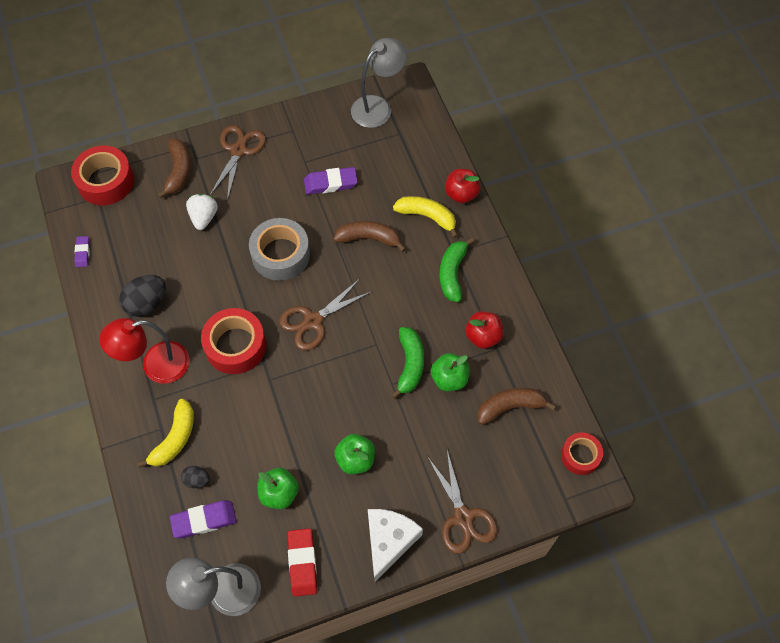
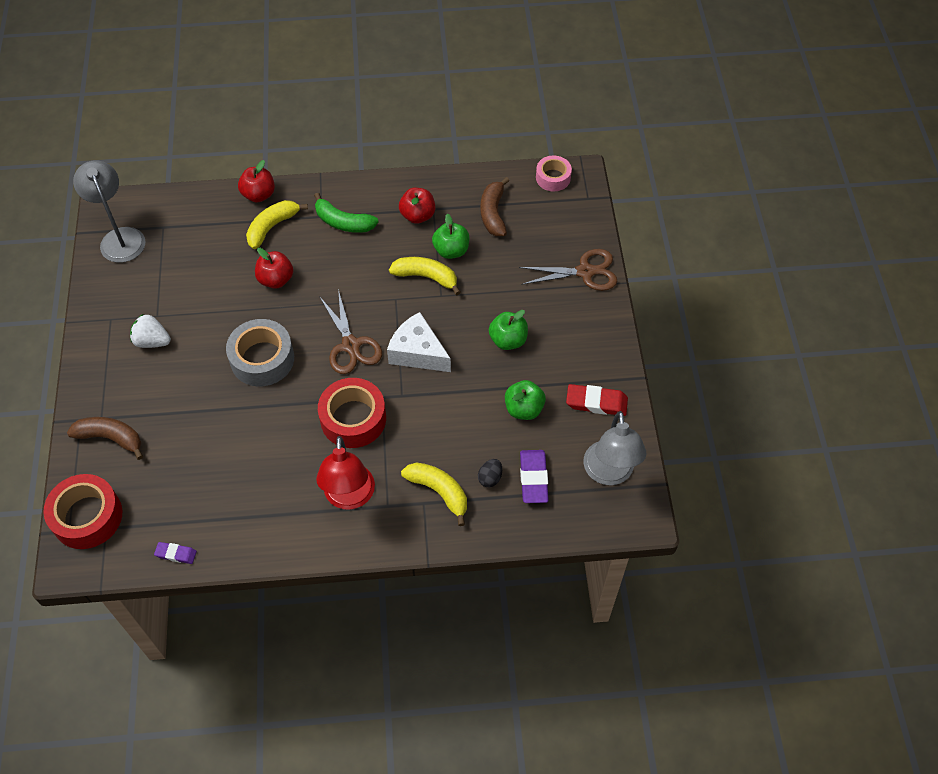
camera: 75 degrees left, 5 degrees down
(147, 303) = (270, 495): black egg -> none
(204, 217) = (184, 422): white strawberry -> white strawberry (152, 341)
(238, 150) = (111, 374): brown scissors -> none
(330, 183) = (195, 298): purple eraser -> none
(369, 238) = (276, 279): brown banana -> red apple
(389, 541) = (593, 331): white cheese -> white cheese (417, 352)
(410, 364) = (426, 277): green banana -> yellow banana
(580, 456) = (553, 178): red tape -> pink tape

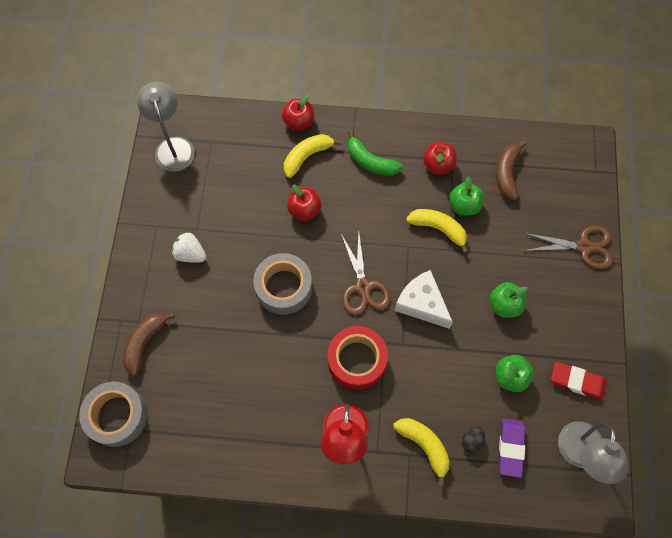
camera: 10 degrees right, 10 degrees up
(87, 517) = (117, 416): red tape -> grey tape
(111, 438) = (144, 343): brown banana -> brown banana turned 90 degrees counterclockwise
(176, 554) = (188, 466): purple eraser -> none
(553, 178) = (566, 145): pink tape -> none

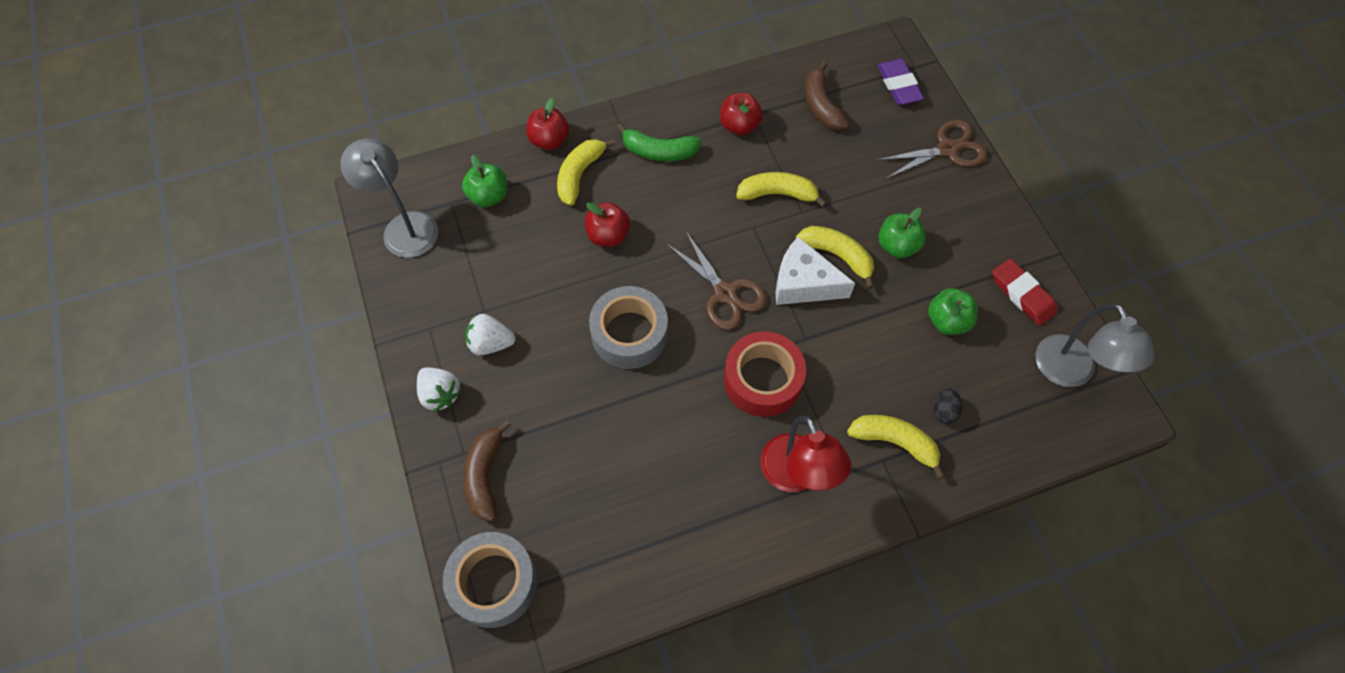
camera: 25 degrees left, 5 degrees down
(142, 275) = (440, 394): none -> white strawberry
(457, 293) = (837, 255): none -> yellow banana
(464, 205) = (792, 157): green apple -> green apple (489, 196)
(510, 448) = (992, 399): purple eraser -> purple eraser (899, 85)
(577, 382) = (1022, 294): red eraser -> red eraser turned 60 degrees clockwise

